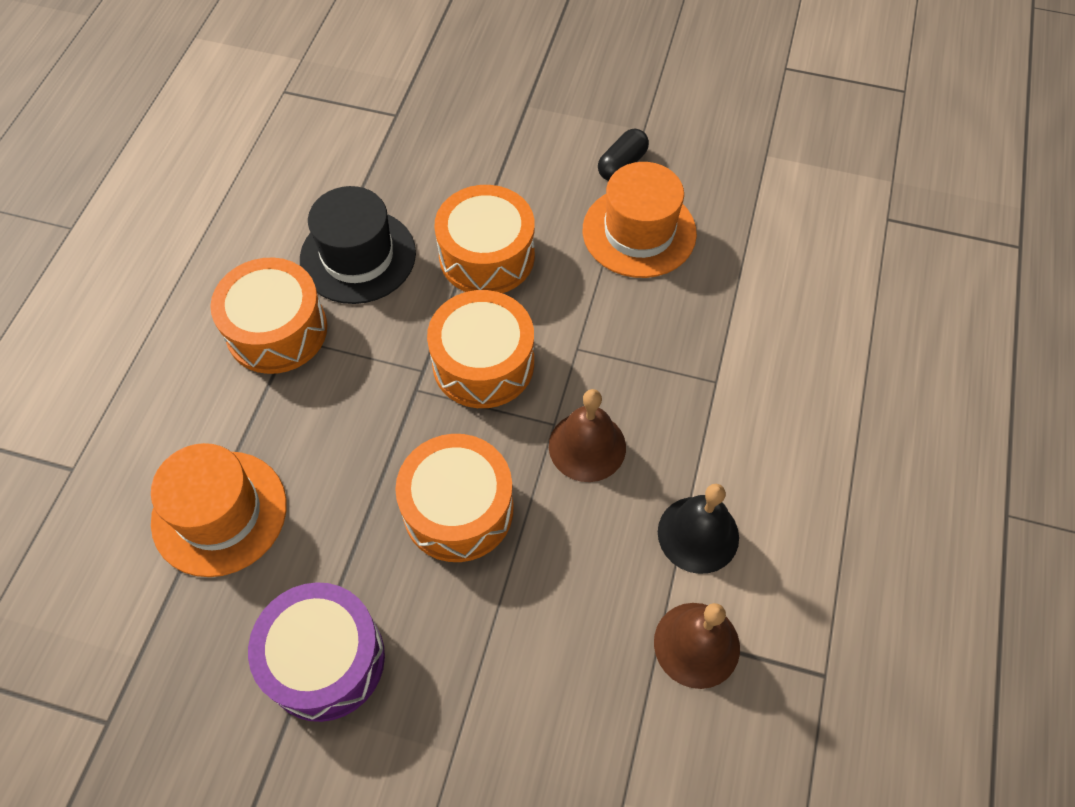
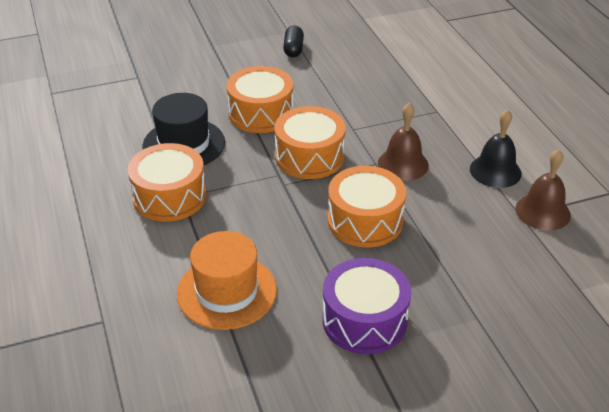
camera: 35 degrees left, 20 degrees down
(639, 232) = (332, 71): orange hat -> none

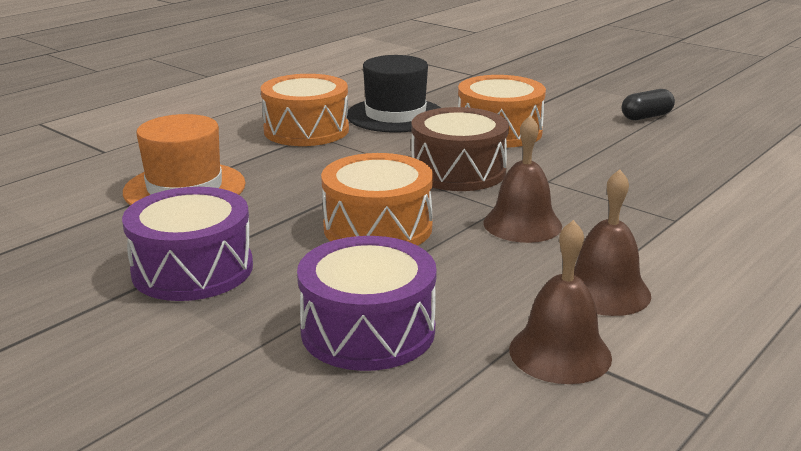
camera: 60 degrees right, 15 degrees down
(309, 156) = (458, 171): orange drum -> brown drum
(485, 268) = (368, 330): none -> purple drum
(495, 171) = (604, 291): black bell -> brown bell

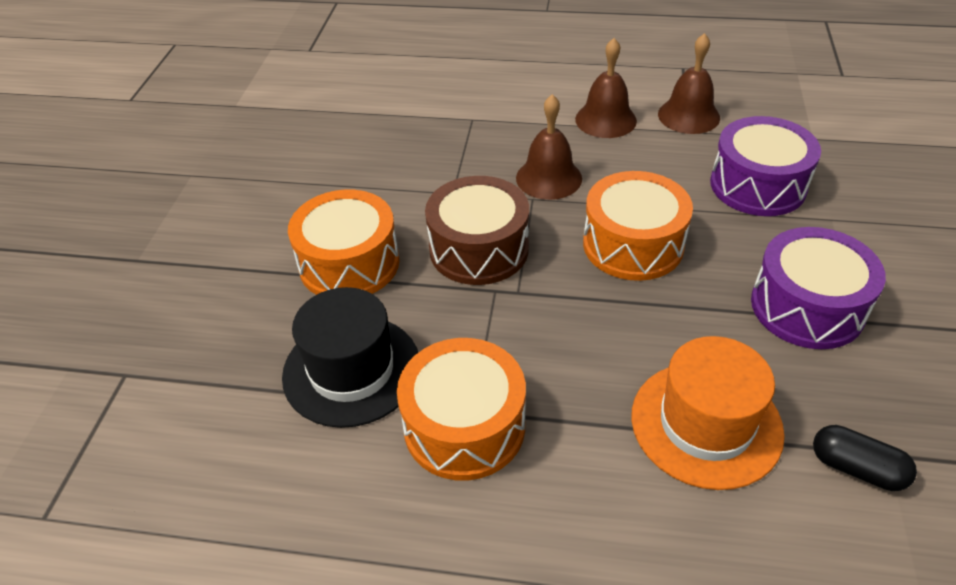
camera: 120 degrees left, 20 degrees up
(646, 117) = (235, 184): black capsule -> black capsule (856, 468)

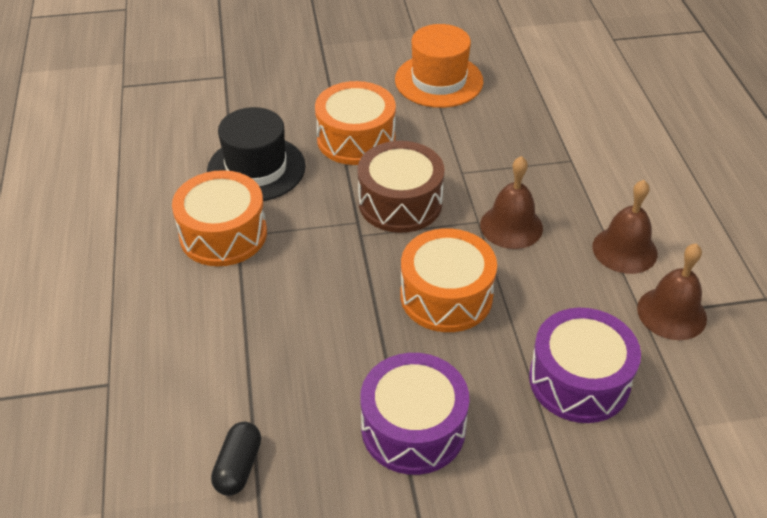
camera: 70 degrees right, 0 degrees up
(706, 424) = (259, 366): orange hat -> orange hat (439, 81)

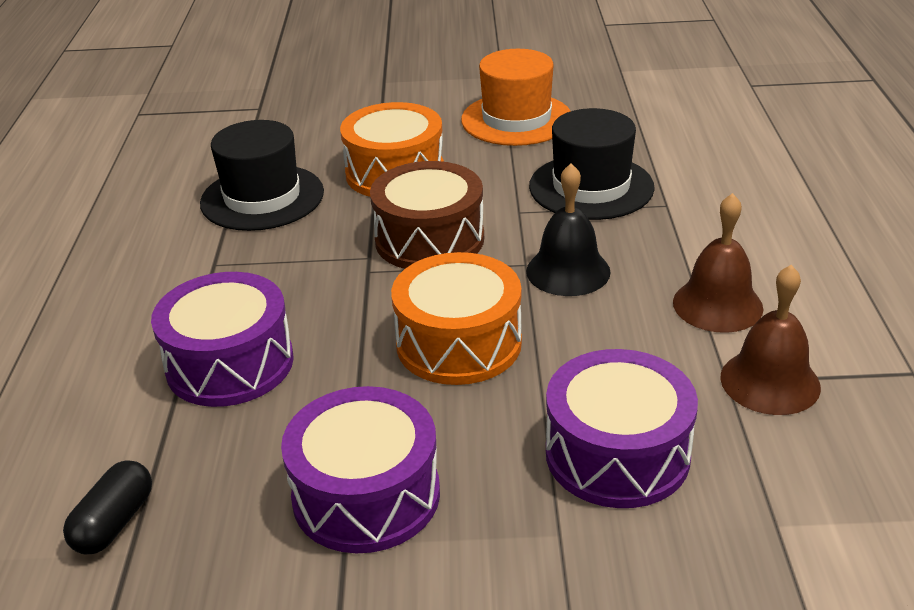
camera: 10 degrees right, 10 degrees down
(223, 234) = (197, 262): orange drum -> none
(280, 326) = (230, 363): none -> purple drum
(511, 146) = (591, 187): none -> black hat
(511, 226) = (568, 271): brown bell -> black bell

